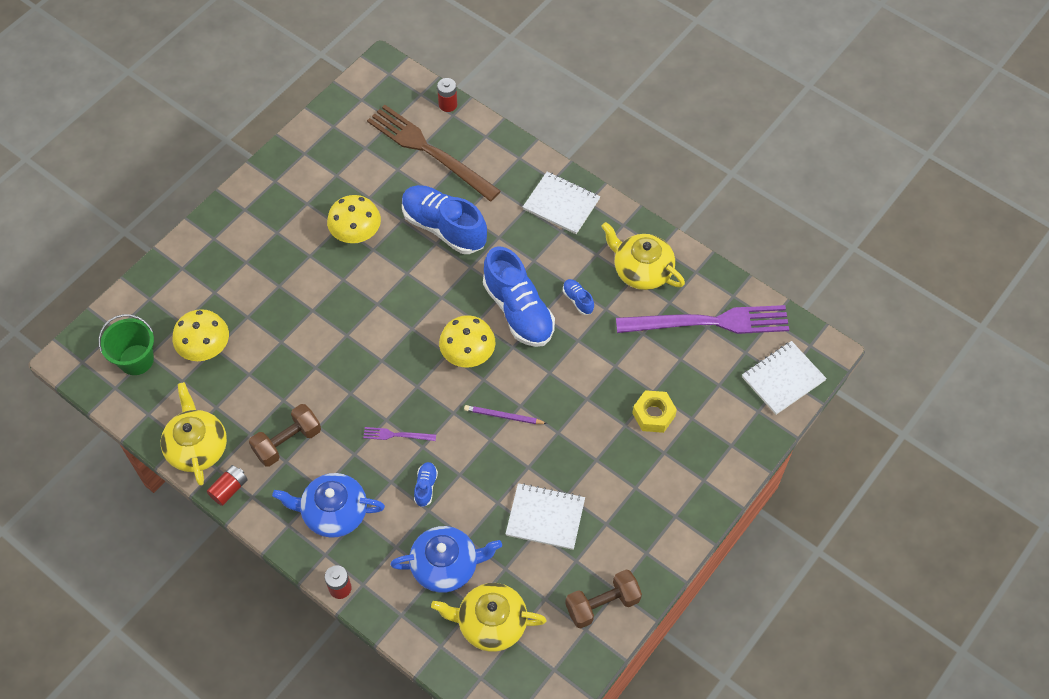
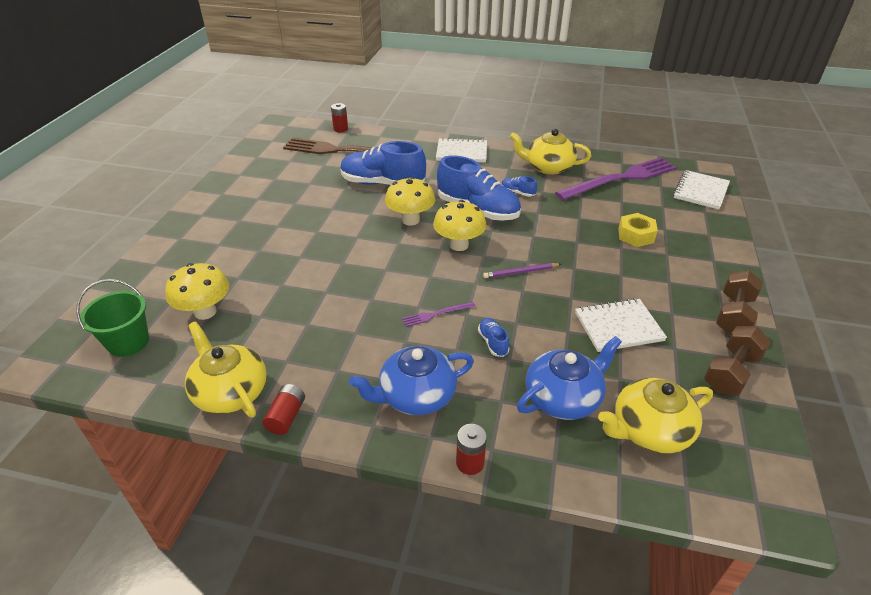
camera: 25 degrees left, 20 degrees down
(287, 442) = (330, 354): brown dumbbell -> brown dumbbell (733, 315)
(356, 235) = (312, 204): yellow mushroom -> yellow mushroom (410, 220)

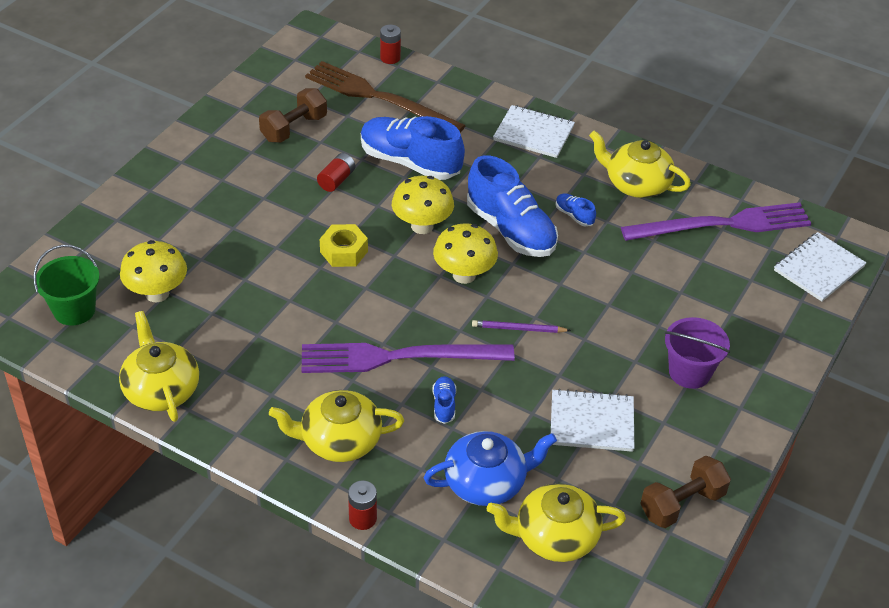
camera: 15 degrees right, 5 degrees up
(286, 416) = (207, 428): red battery -> red battery (336, 180)
(416, 395) = (339, 441): blue teapot -> yellow teapot
(436, 314) = (398, 357): purple fork -> purple fork, size x2.47
(635, 235) = (687, 313): yellow nut -> yellow nut (344, 251)
(665, 273) = (689, 372): none -> purple bucket
(733, 315) = (734, 443): brown dumbbell -> brown dumbbell (294, 128)

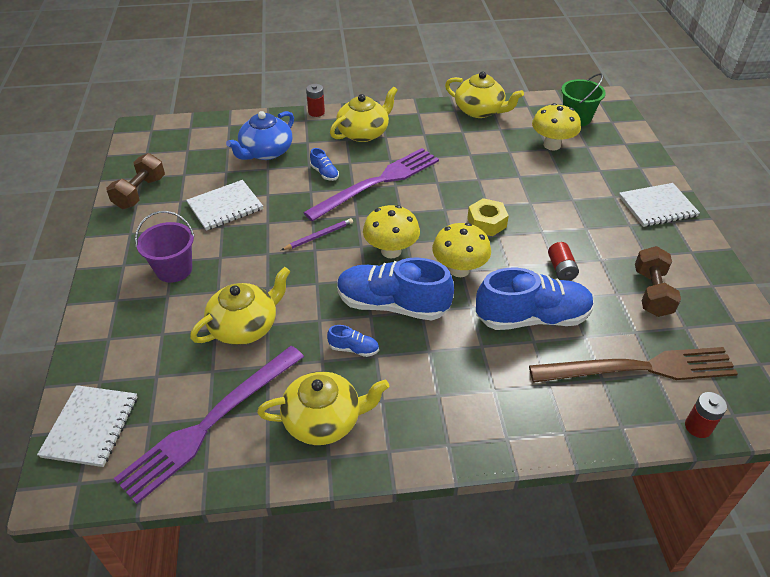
camera: 145 degrees right, 0 degrees up
(533, 133) = (469, 420): white notebook -> white notebook (657, 207)
(554, 537) = (208, 147): yellow teapot -> yellow teapot (245, 326)

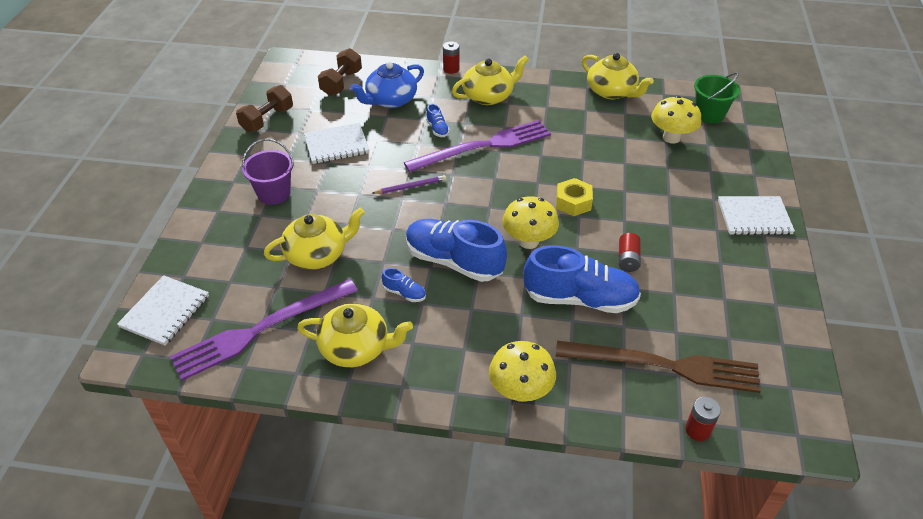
camera: 15 degrees right, 0 degrees up
(391, 251) = (471, 212): yellow mushroom -> yellow mushroom (520, 391)
(652, 293) = (709, 299): brown dumbbell -> brown dumbbell (341, 83)

